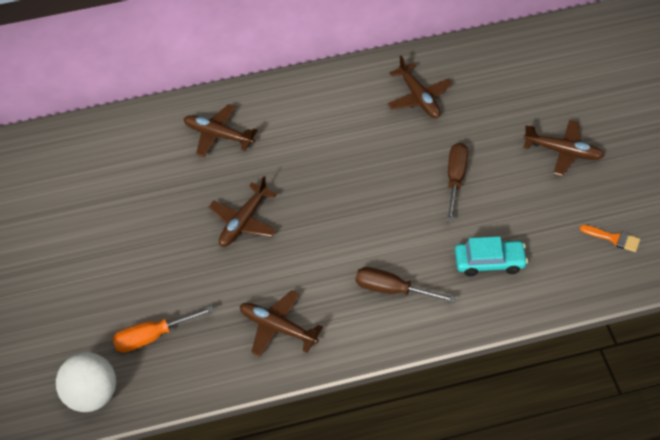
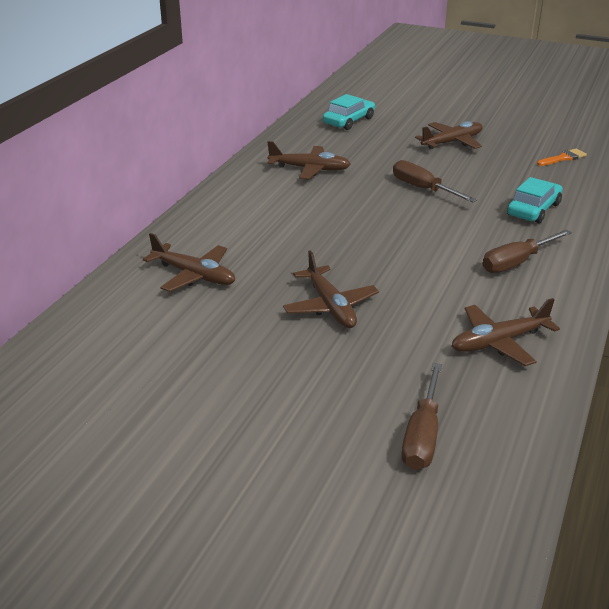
camera: 55 degrees left, 20 degrees down
(92, 395) = (469, 530): white ball -> none
(152, 337) = (422, 435): orange screwdriver -> brown screwdriver
(219, 135) = (193, 275): brown plane -> brown plane turned 120 degrees counterclockwise
(532, 66) = (349, 121): none -> turquoise car

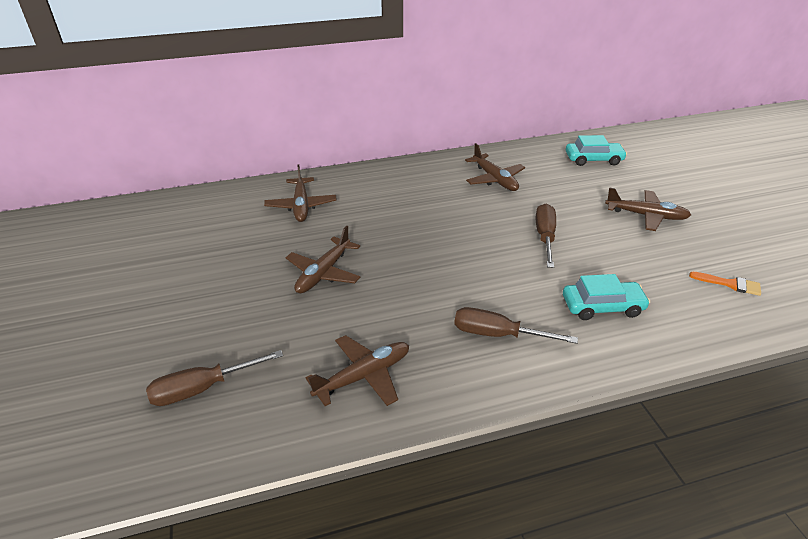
camera: 50 degrees right, 5 degrees up
(499, 342) = (363, 376): brown plane -> brown plane turned 120 degrees clockwise

